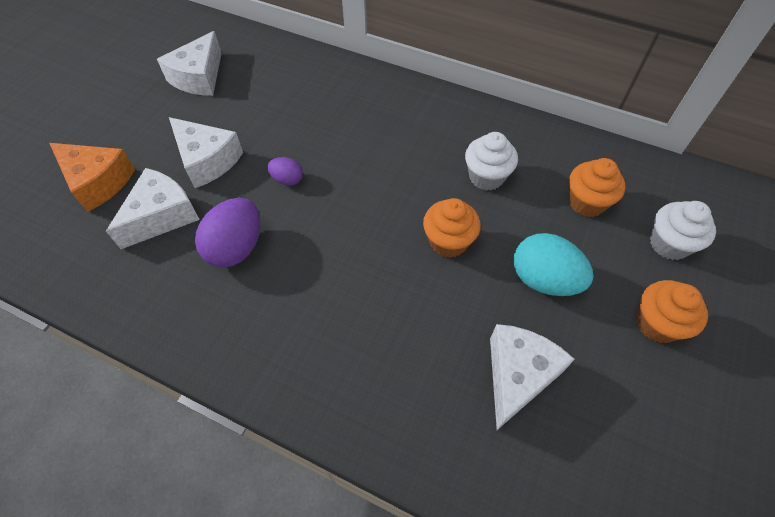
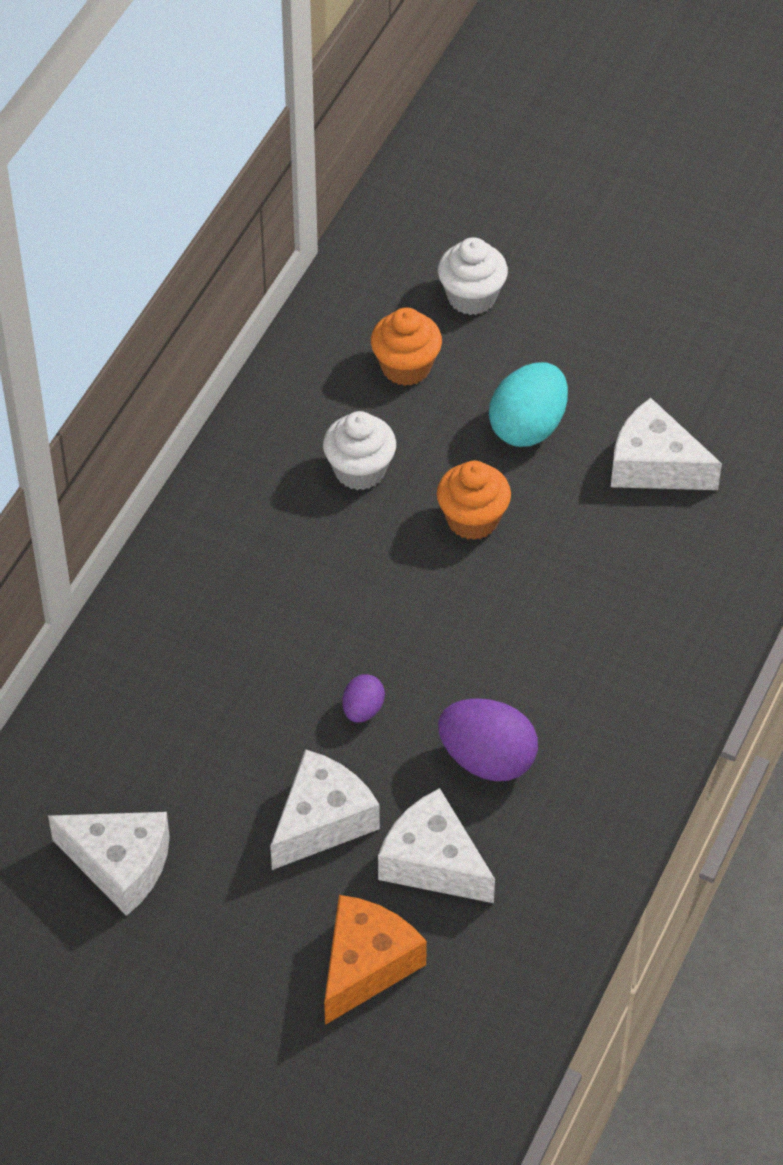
camera: 90 degrees left, 5 degrees down
(657, 324) = (583, 331): orange cupcake -> none

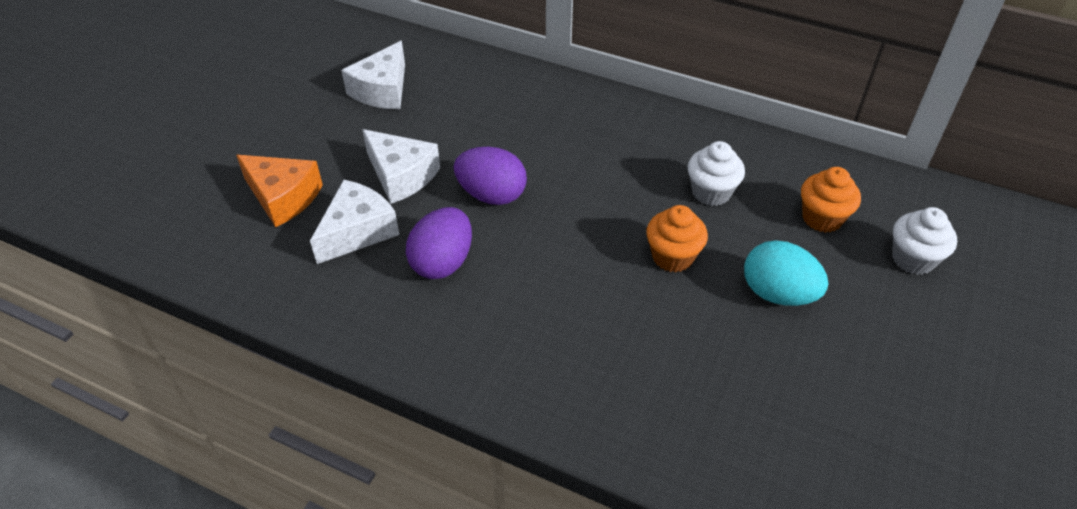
camera: 90 degrees right, 5 degrees down
(363, 710) = (491, 195): purple egg -> purple egg, size x1.88
(654, 465) = (753, 384): white cheese -> none

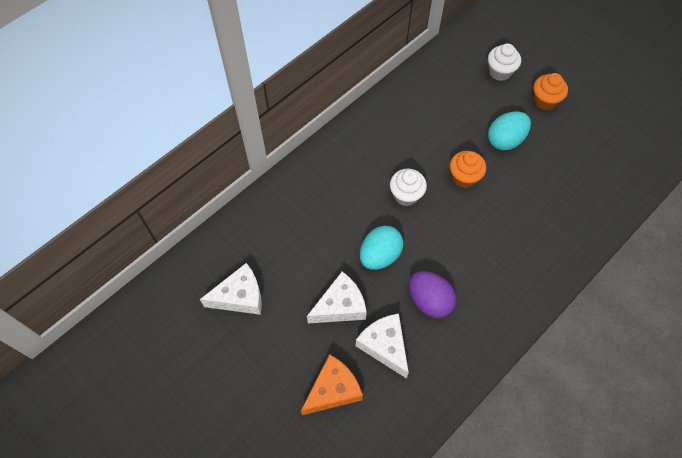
camera: 70 degrees left, 15 degrees up
(382, 90) = (240, 296): white cheese -> white cheese turned 60 degrees counterclockwise
(491, 195) = (380, 255): purple egg -> turquoise egg
(711, 192) = (420, 138): white cupcake -> white cupcake (406, 195)
(822, 218) = (459, 96): orange cupcake -> orange cupcake (545, 101)

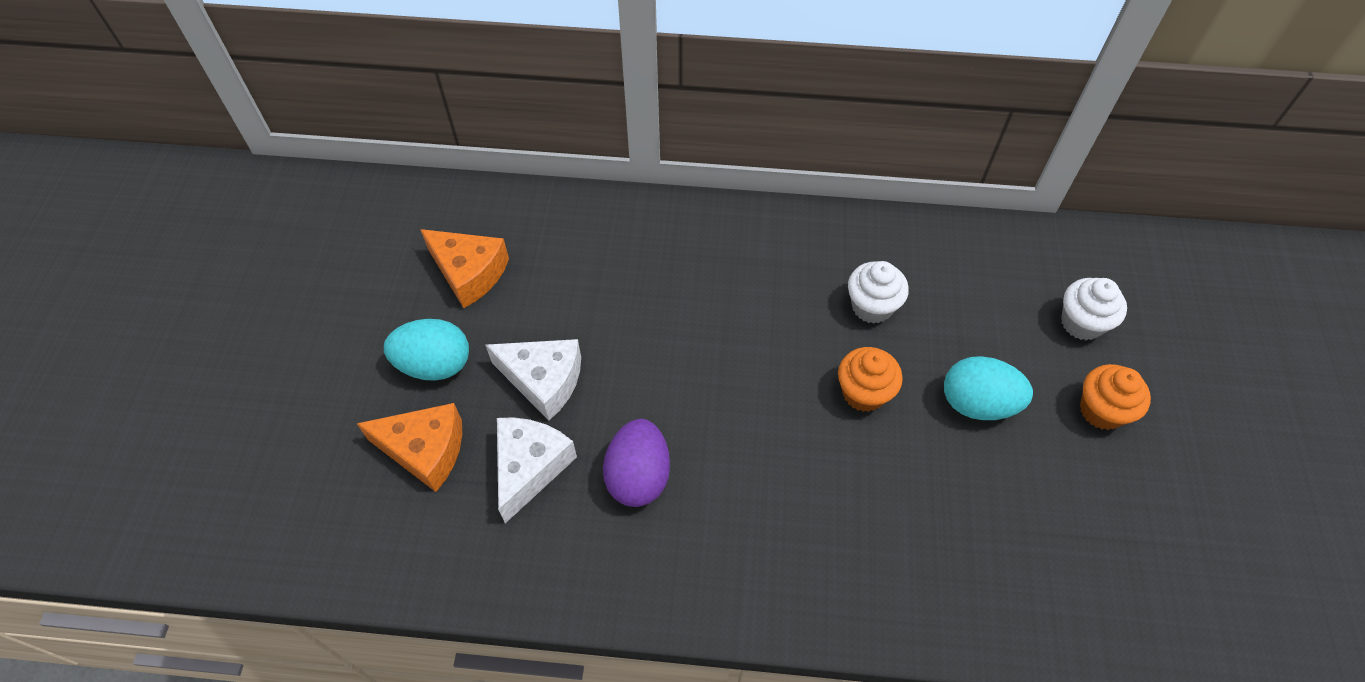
camera: 50 degrees right, 5 degrees down
(240, 296) = (469, 273): white cheese -> orange cheese
(380, 255) = (651, 375): turquoise egg -> turquoise egg (435, 365)
(406, 195) = (767, 345): white cupcake -> white cupcake (872, 306)

